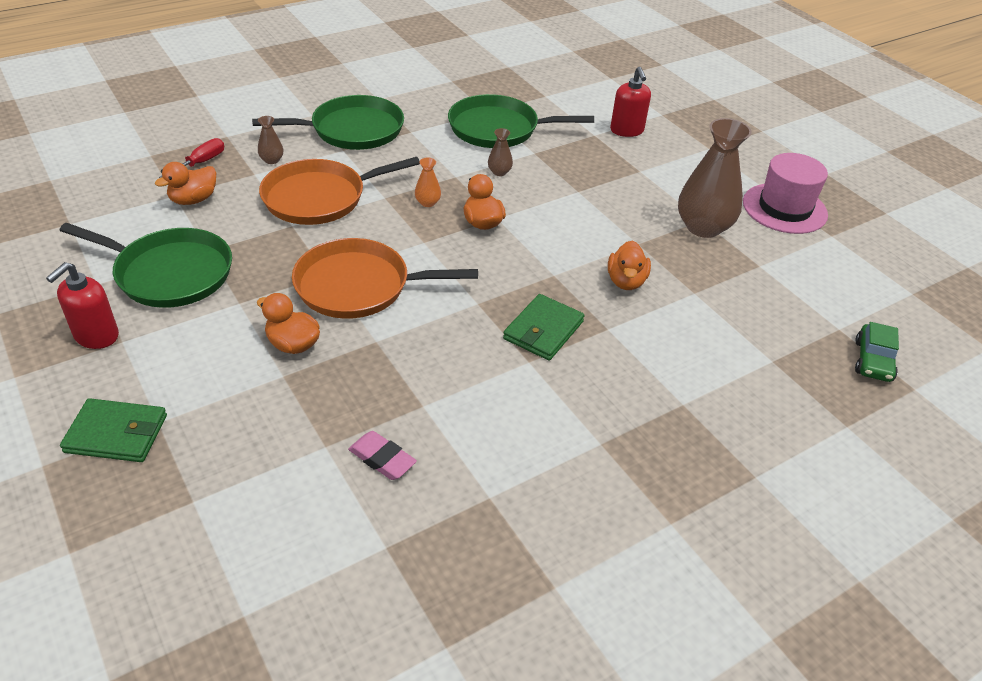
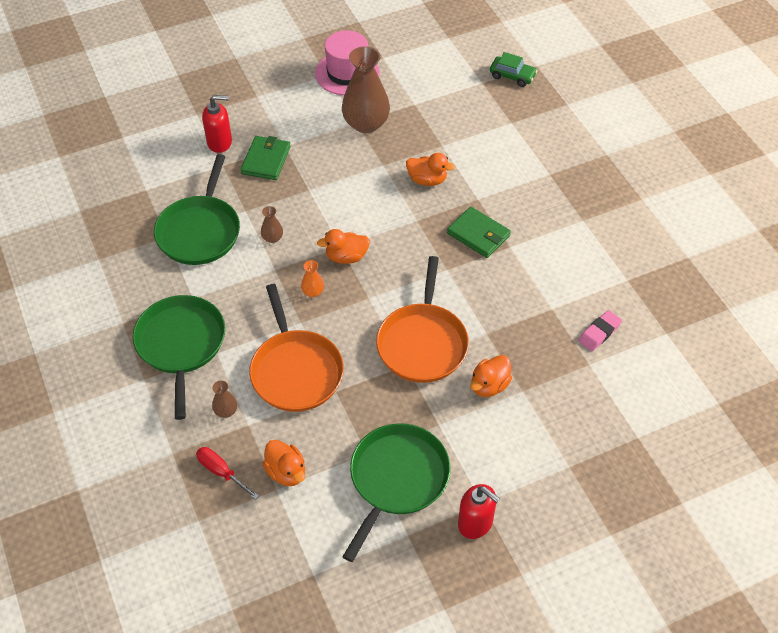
camera: 80 degrees left, 10 degrees up
(116, 434) = (580, 491): green wallet -> green wallet (266, 160)

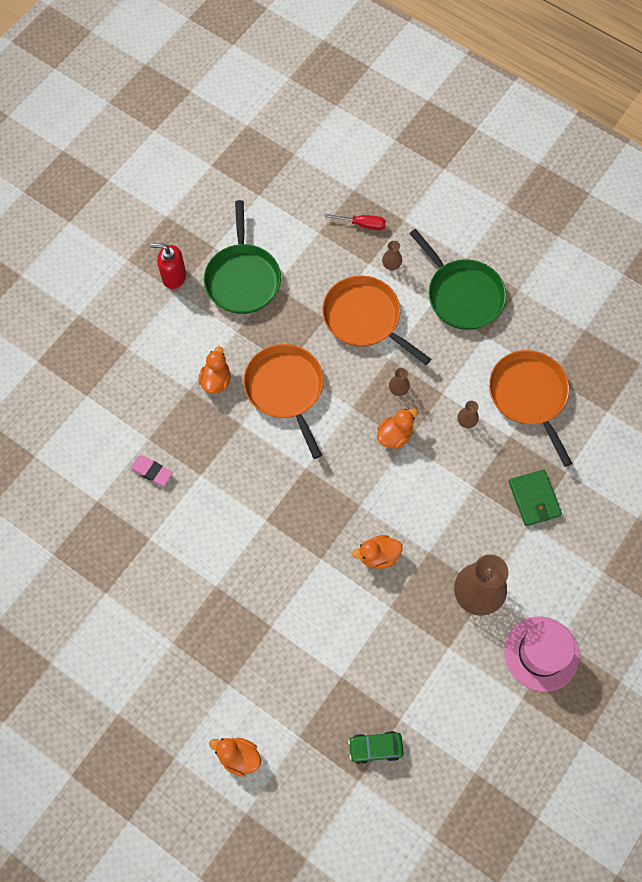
camera: 150 degrees right, 15 degrees up
(200, 231) = (529, 396): green pan -> orange pan
(220, 142) = (589, 496): red soap dispenser -> none
(286, 472) = (320, 246): orange duck -> orange duck (238, 757)
(313, 292) = (398, 389): orange vase -> brown vase
(478, 234) = (299, 518): green wallet -> none
(599, 333) = (152, 472): pink eraser -> pink eraser turned 75 degrees counterclockwise

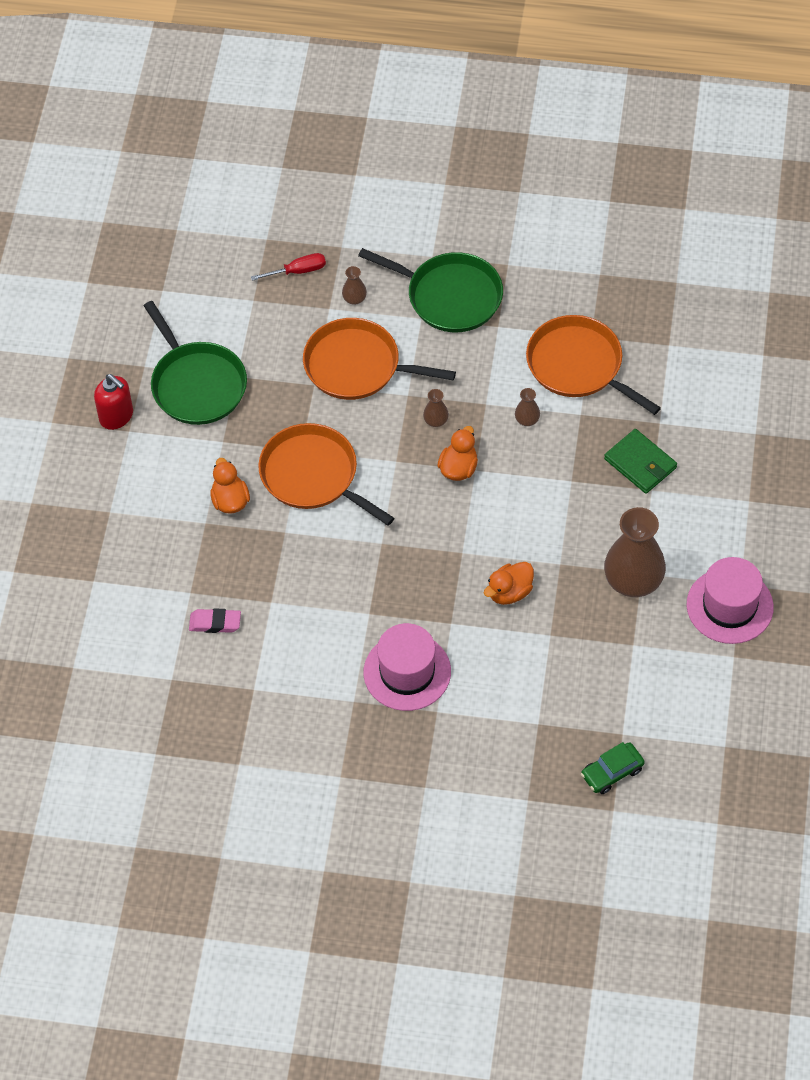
camera: 25 degrees left, 10 degrees down
(173, 276) = (116, 416): red soap dispenser -> red soap dispenser turned 120 degrees counterclockwise
(238, 757) = (476, 848): orange duck -> none
(267, 582) = (407, 672): none -> pink hat

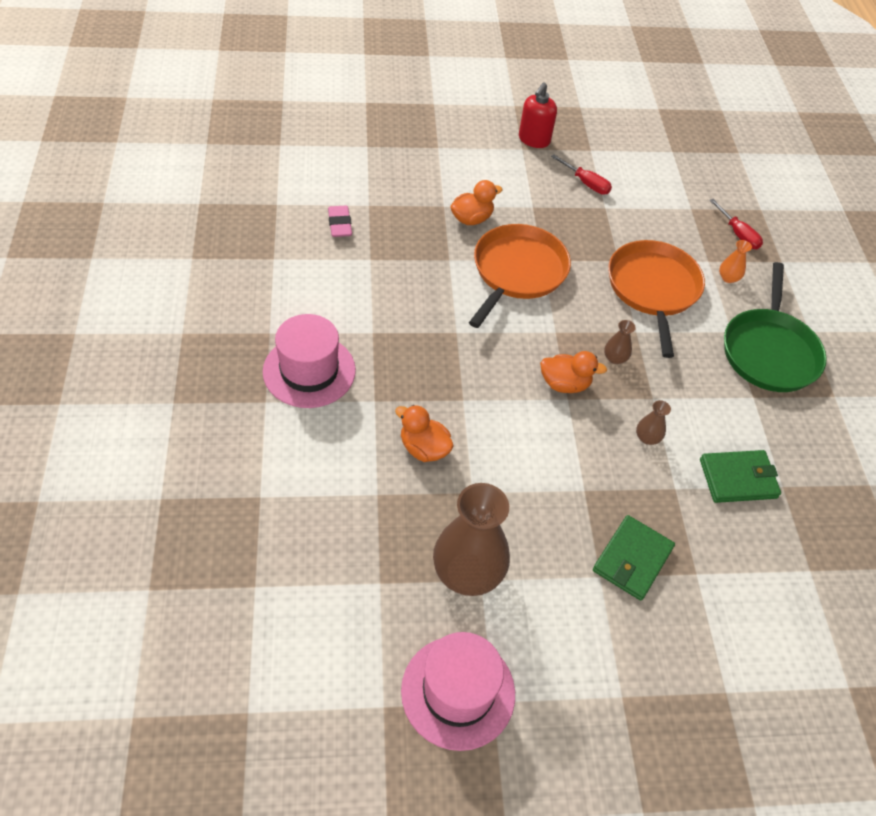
camera: 70 degrees right, 5 degrees down
(196, 384) = (586, 183): green pan -> red screwdriver
(354, 299) = (728, 278): brown vase -> orange vase
(579, 366) = (738, 479): orange pan -> green wallet
(612, 772) = (201, 581): green car -> none

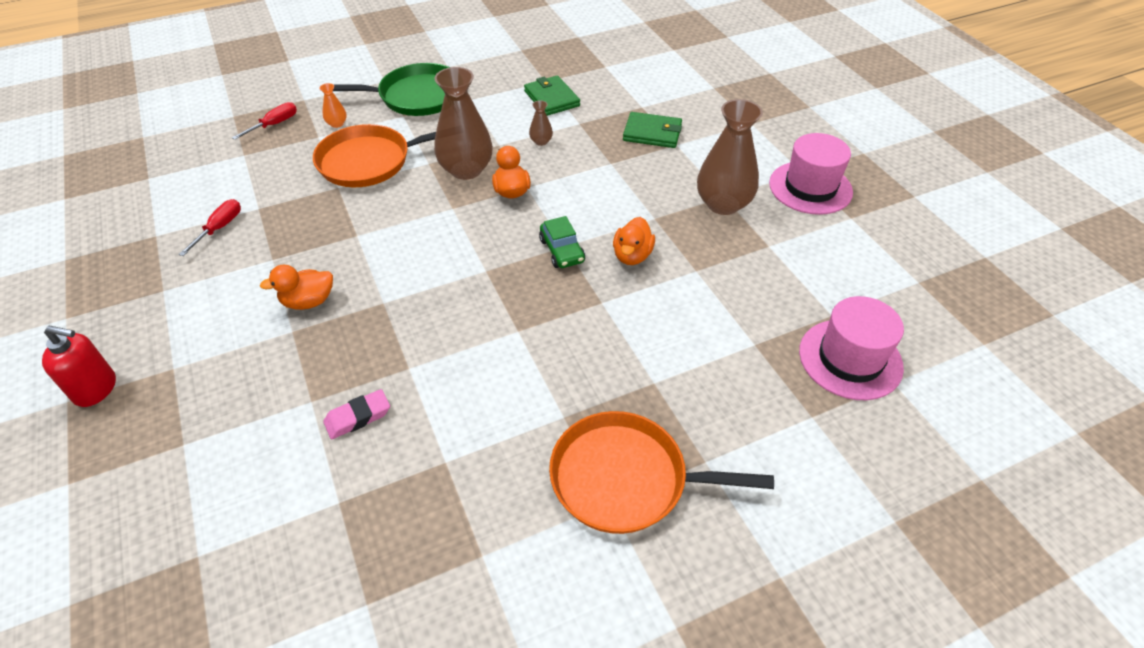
camera: 105 degrees left, 5 degrees down
(309, 371) = (595, 362): pink hat -> pink hat (850, 359)
(457, 395) = (562, 251): none -> green car
(471, 219) = (308, 301): orange duck -> orange duck turned 60 degrees counterclockwise
(517, 272) = (382, 248): orange pan -> orange pan (626, 479)
(534, 140) = (142, 284): red soap dispenser -> red soap dispenser (96, 389)
(615, 358) = (466, 169): brown vase -> brown vase, size x2.32

